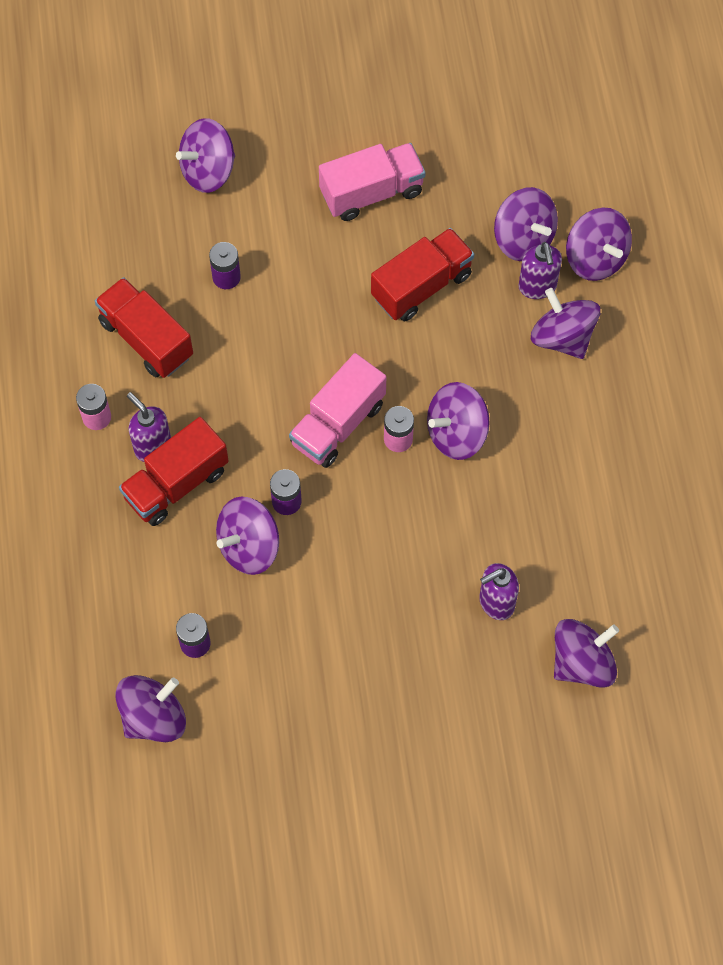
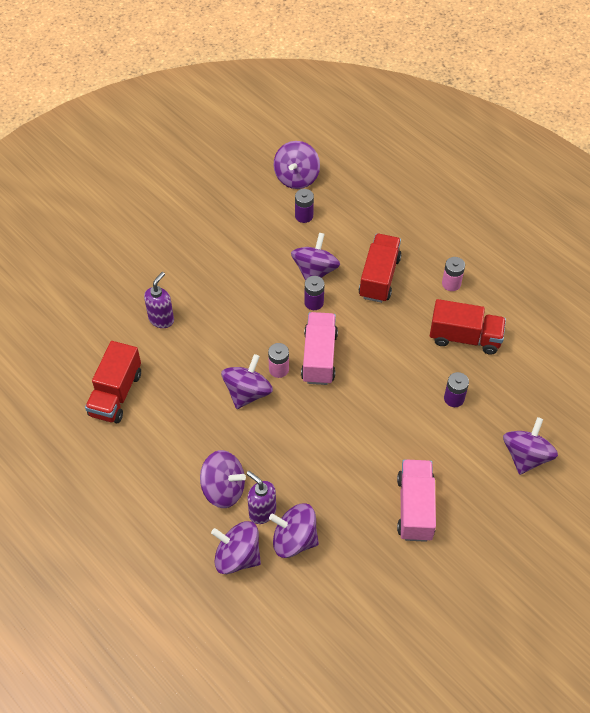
camera: 145 degrees right, 10 degrees down
(152, 446) = (408, 287): purple soap dispenser -> none
(371, 192) = (415, 508): pink truck -> pink truck turned 150 degrees clockwise
(421, 286) = (335, 466): red truck -> red truck (116, 394)
(582, 662) = (94, 317): purple spinning top -> none

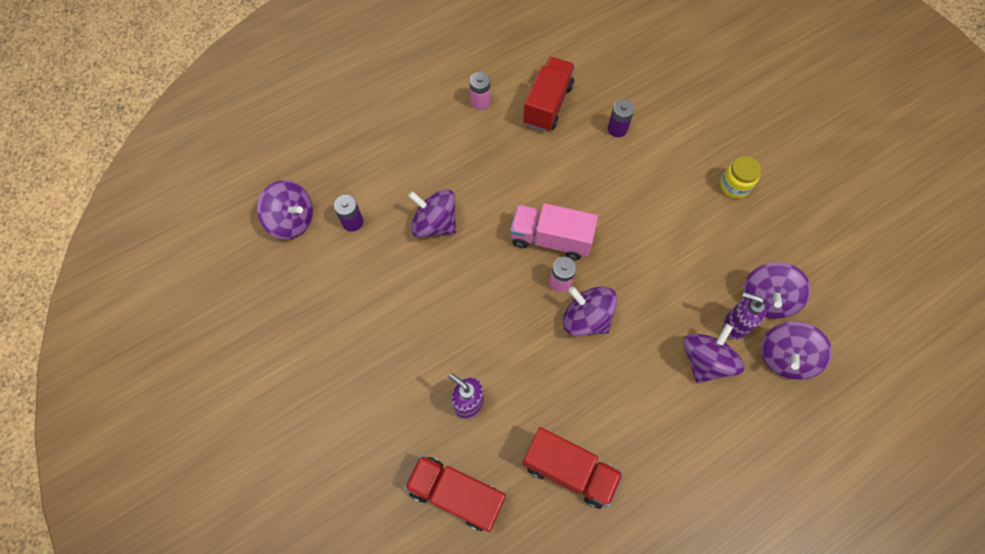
camera: 80 degrees left, 10 degrees up
(262, 512) = (734, 325): purple soap dispenser -> purple soap dispenser turned 60 degrees clockwise
(314, 302) = (477, 232): purple battery -> none
(379, 277) = (457, 163): red truck -> red truck (456, 494)
(415, 508) = (734, 186): pink truck -> yellow jar
(526, 456) = (685, 87): purple spinning top -> none

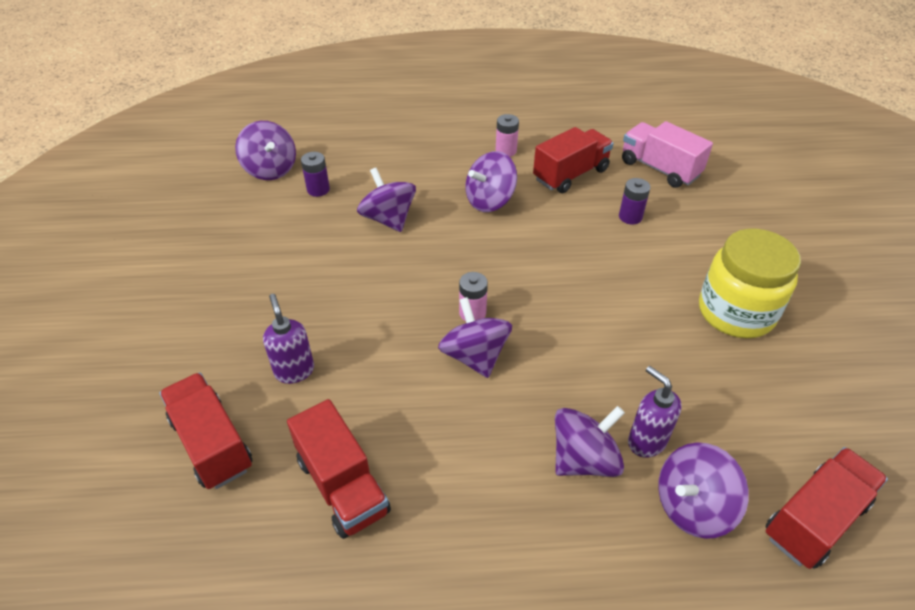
camera: 30 degrees right, 20 degrees down
(550, 239) = (491, 275): pink truck -> pink truck (659, 169)
(734, 186) = (735, 312): yellow jar -> yellow jar, size x1.94
(766, 299) = (706, 434): purple spinning top -> purple spinning top (490, 201)
(853, 326) = (814, 519): none -> red truck

